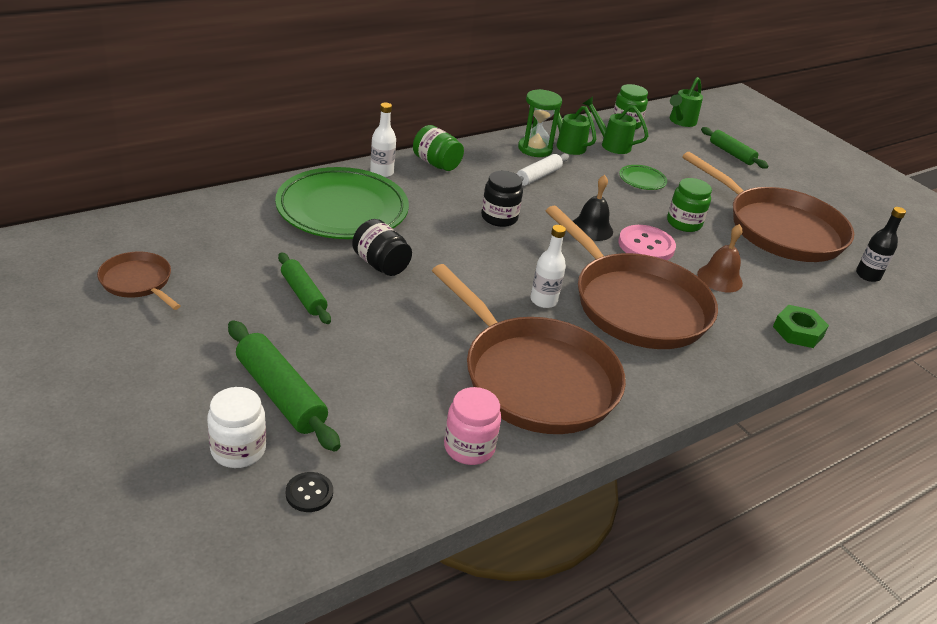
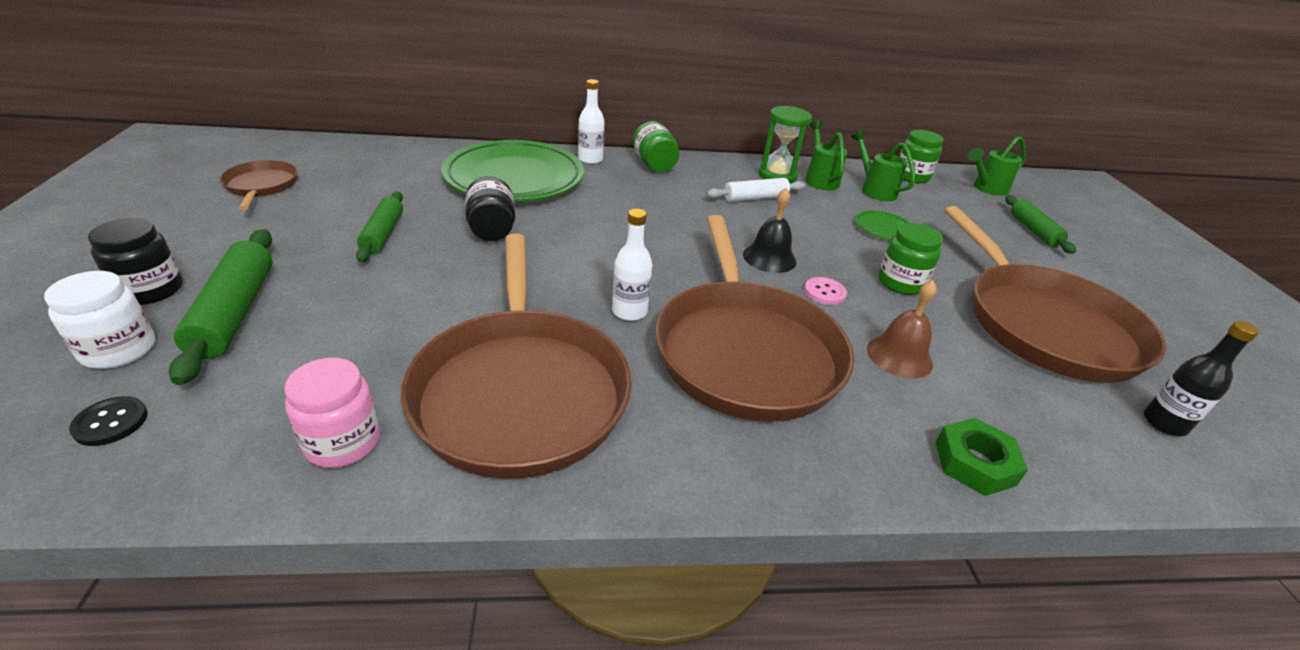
camera: 30 degrees right, 0 degrees up
(499, 218) = (668, 222): black jar -> black jar (150, 290)
(646, 246) = (824, 292): pink button -> pink button, size x0.56

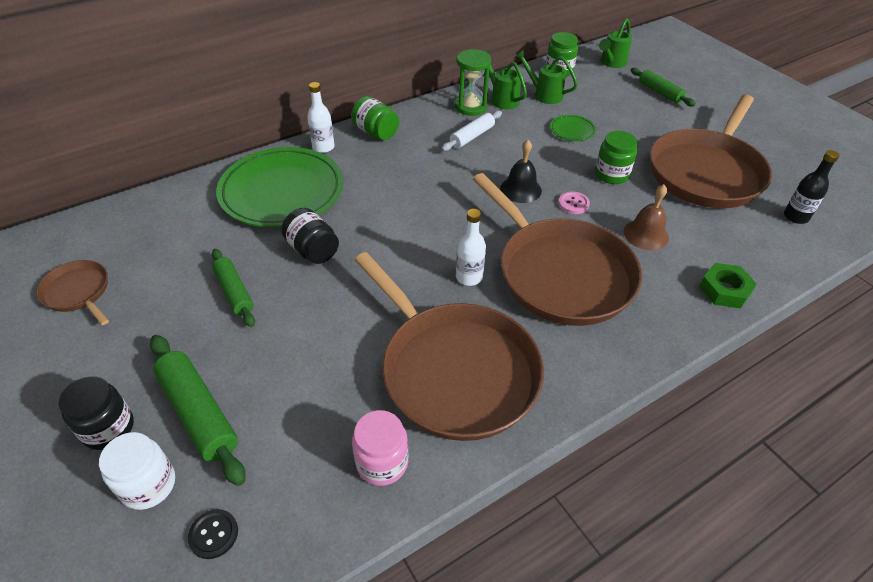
camera: 25 degrees left, 10 degrees up
(1044, 325) = (706, 172): brown pan -> brown pan turned 75 degrees clockwise

